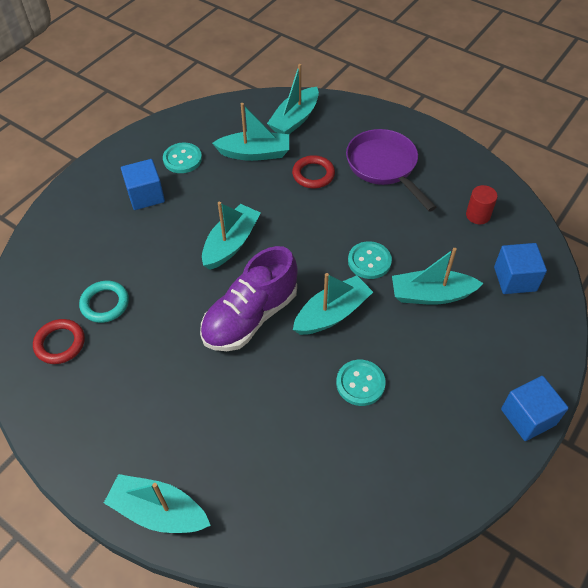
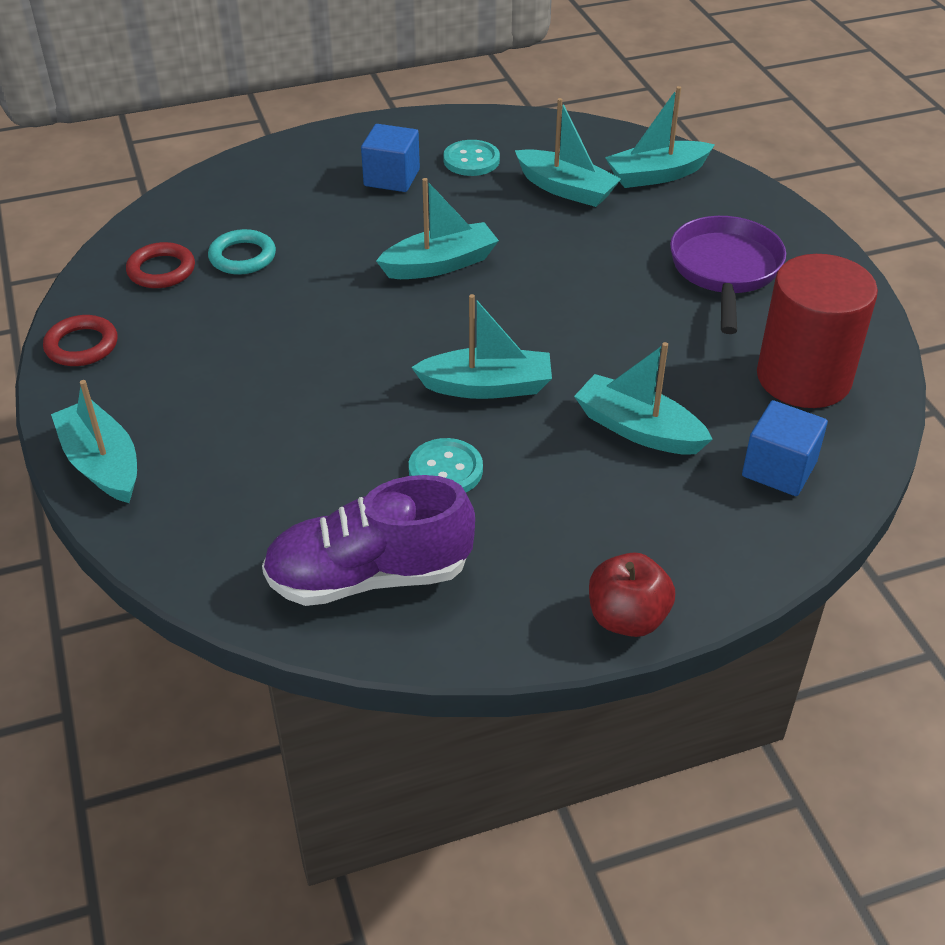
camera: 35 degrees right, 10 degrees down
(250, 317) = (386, 343): purple shoe -> purple shoe (369, 576)
(313, 174) = (618, 240): red ring -> red ring (82, 345)
(369, 261) = (593, 358): turquoise button -> none
(478, 215) = (803, 378): red cylinder -> red cylinder, size x2.30
(528, 417) = (627, 618): blue cube -> red apple

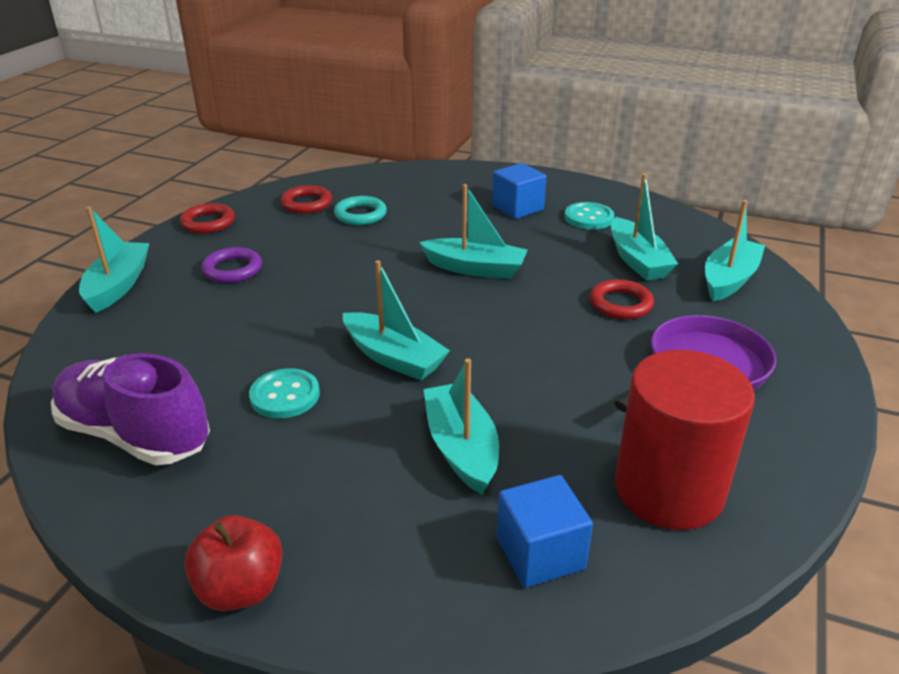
camera: 40 degrees right, 10 degrees down
(201, 383) = (232, 269): none -> purple ring
(602, 240) = (620, 304): none -> red ring
(656, 175) = (729, 279): turquoise boat -> turquoise boat turned 105 degrees clockwise

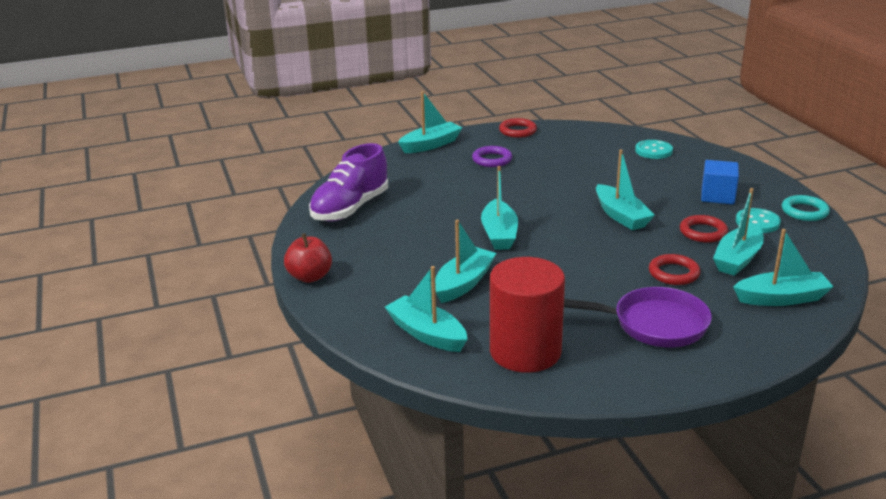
camera: 50 degrees right, 5 degrees down
(135, 435) = (350, 208): purple shoe -> purple shoe turned 135 degrees counterclockwise
(285, 395) = (426, 224): turquoise button -> turquoise button (653, 151)
(306, 203) = (587, 141): red ring -> red ring (703, 232)
(360, 214) = (607, 159): turquoise ring -> turquoise ring (804, 211)
(540, 553) = (427, 334): blue cube -> turquoise boat

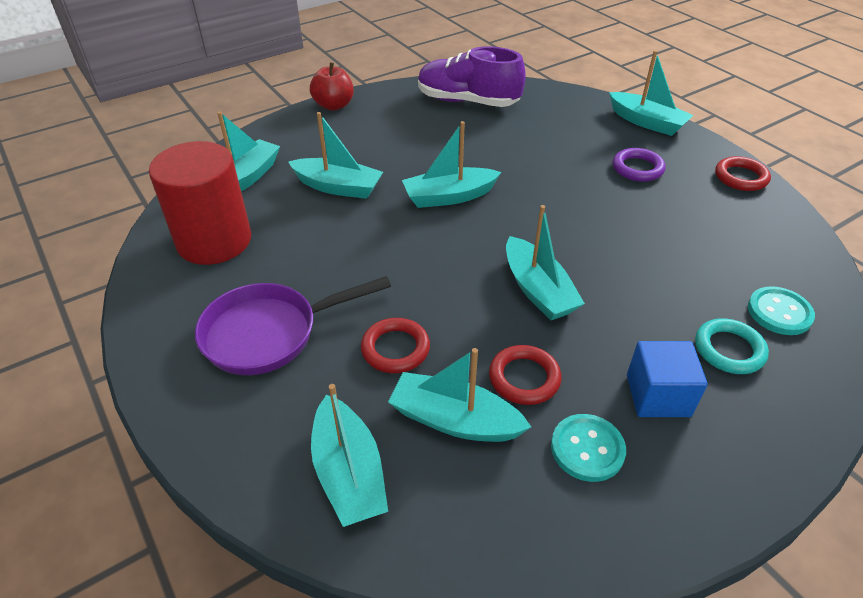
camera: 75 degrees right, 15 degrees up
(621, 216) = (538, 290): turquoise boat -> turquoise boat turned 75 degrees counterclockwise
(652, 324) = (269, 333): purple pan -> purple pan turned 75 degrees clockwise
(804, 211) = (663, 525): turquoise ring -> turquoise ring (729, 350)

